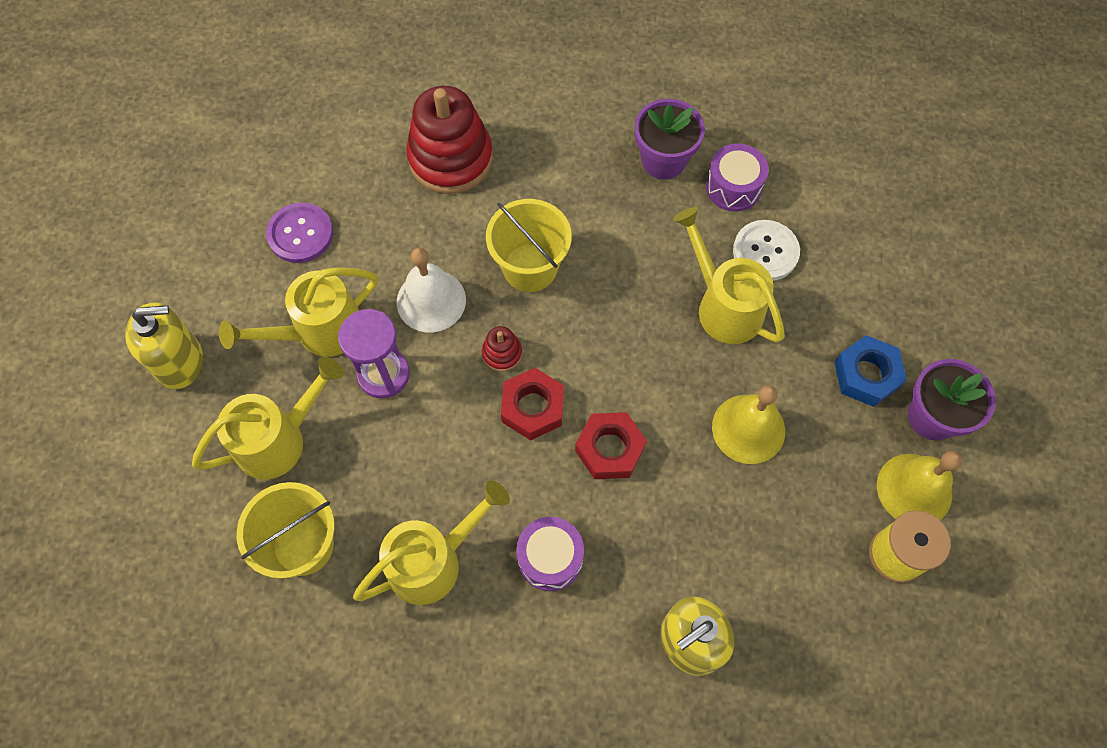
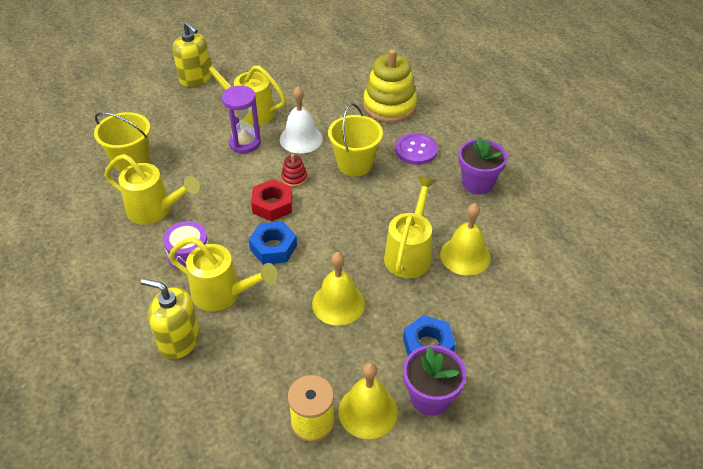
camera: 55 degrees right, 20 degrees down
(280, 439) = (181, 127): yellow watering can -> yellow watering can (223, 294)
(300, 234) = (296, 80): purple button -> purple button (416, 150)
(451, 158) = (389, 106): red stacking toy -> yellow stacking toy
(609, 449) = (273, 247): red nut -> blue nut
(733, 187) = (493, 221): purple drum -> none
(765, 252) = (465, 256): white button -> yellow bell

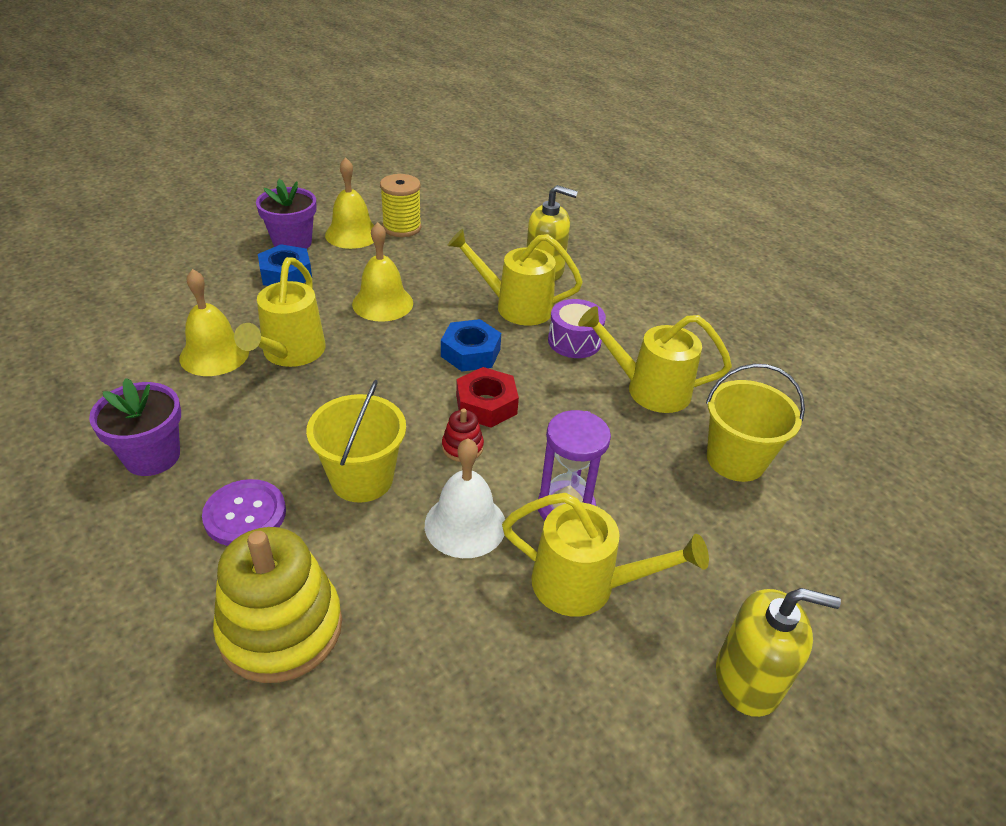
camera: 170 degrees right, 5 degrees down
(195, 78) = (748, 679): yellow soap dispenser -> yellow soap dispenser turned 150 degrees clockwise

